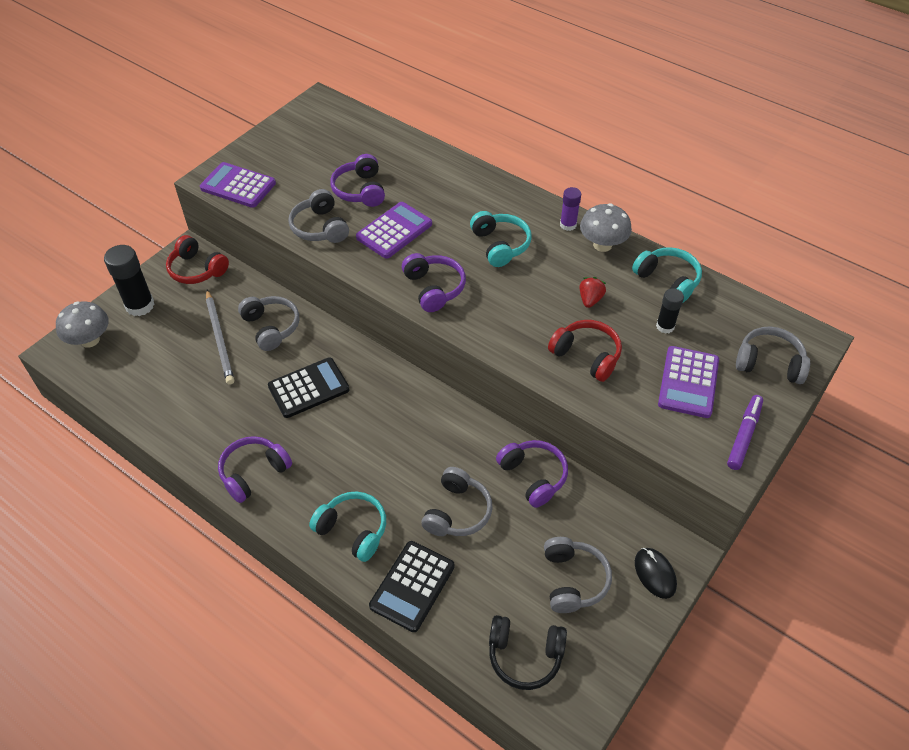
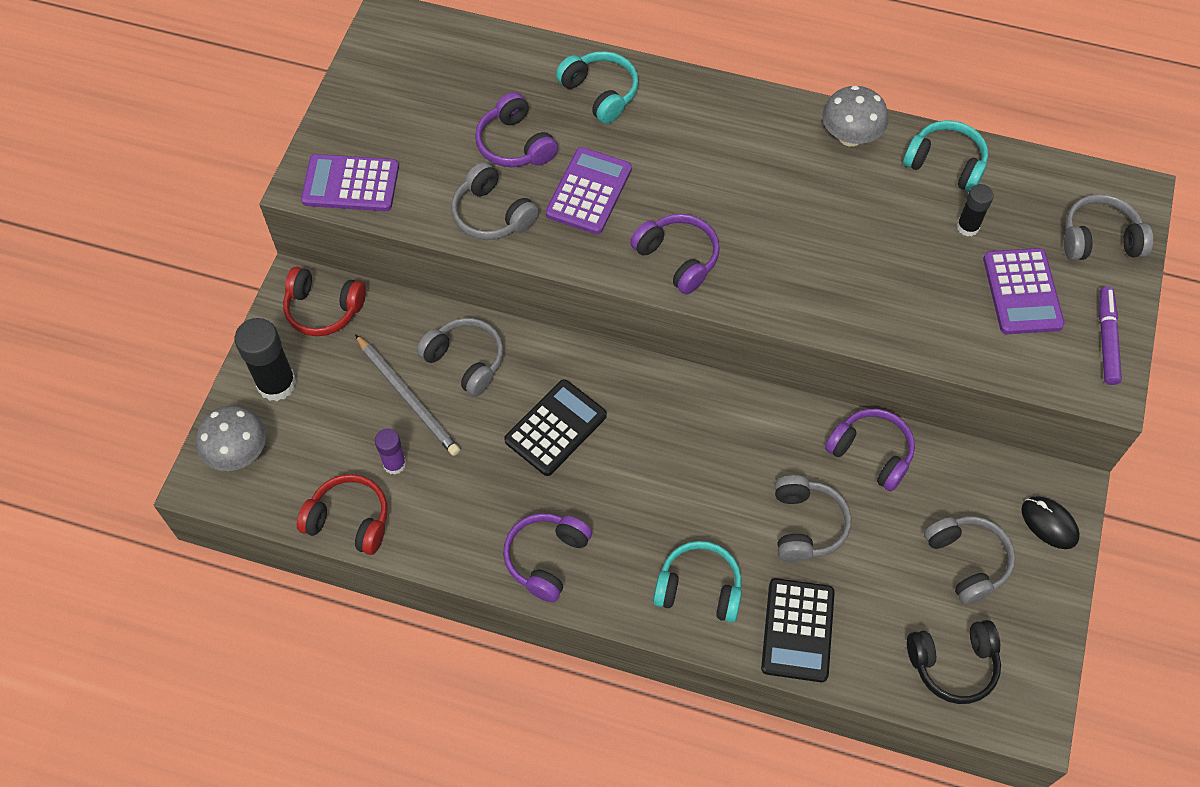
camera: 20 degrees left, 10 degrees up
(500, 245) = (729, 173): turquoise headphones -> turquoise headphones (600, 93)
(568, 225) = (797, 120): purple glue stick -> purple glue stick (394, 464)
(586, 356) = (896, 294): red headphones -> red headphones (349, 520)
(590, 299) = (868, 217): red strawberry -> none

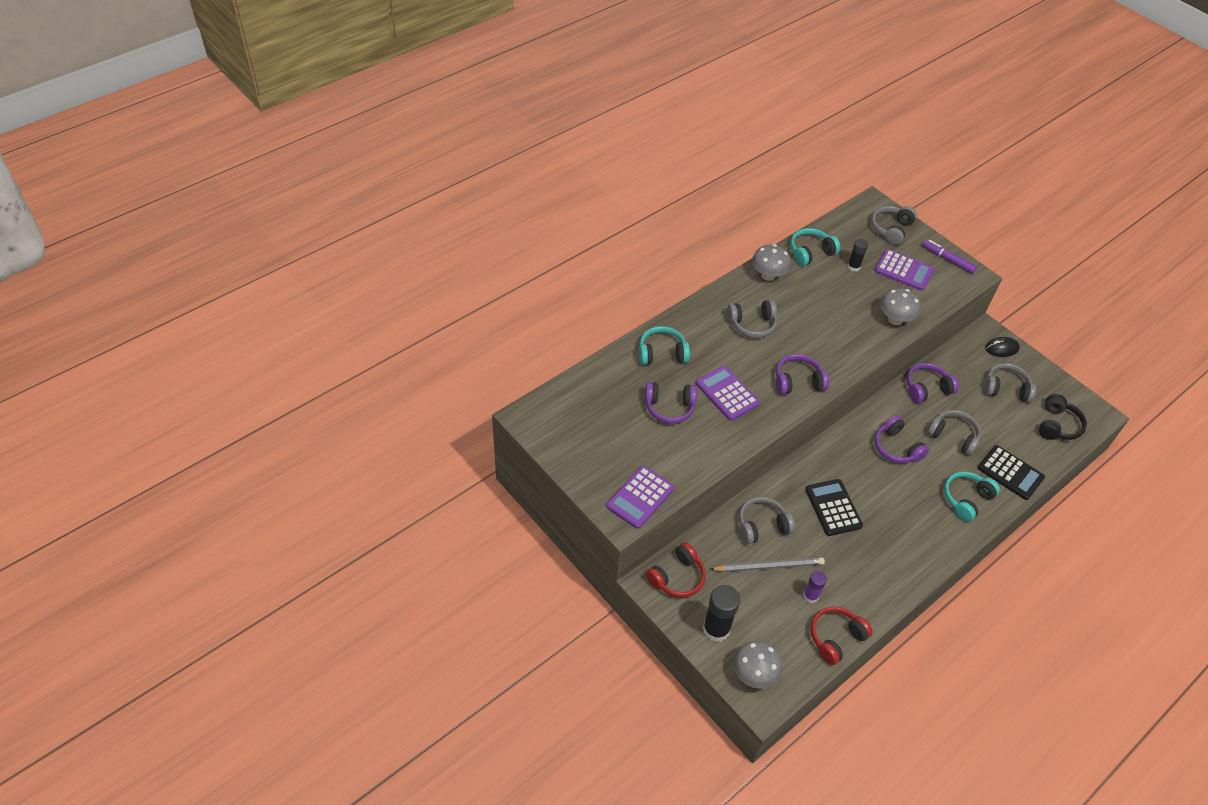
camera: 60 degrees left, 10 degrees down
(492, 214) = (712, 443): grey headphones -> grey headphones (752, 324)
(546, 559) = (913, 555): purple headphones -> purple headphones (896, 448)
(906, 322) = (895, 319): none -> grey mushroom

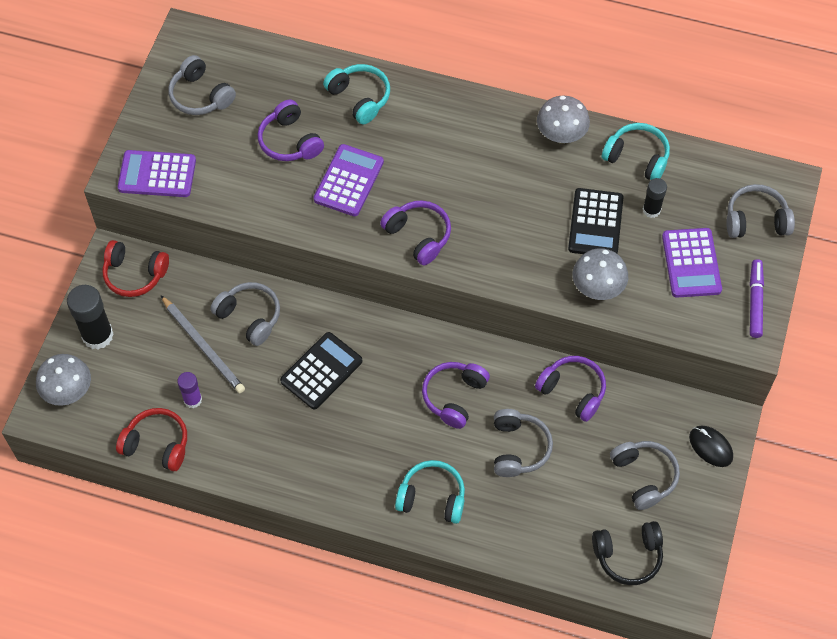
camera: 60 degrees right, 10 degrees up
(752, 324) = (470, 156): grey headphones -> grey headphones (201, 95)
(1010, 473) = (508, 530): black calculator -> black calculator (595, 223)

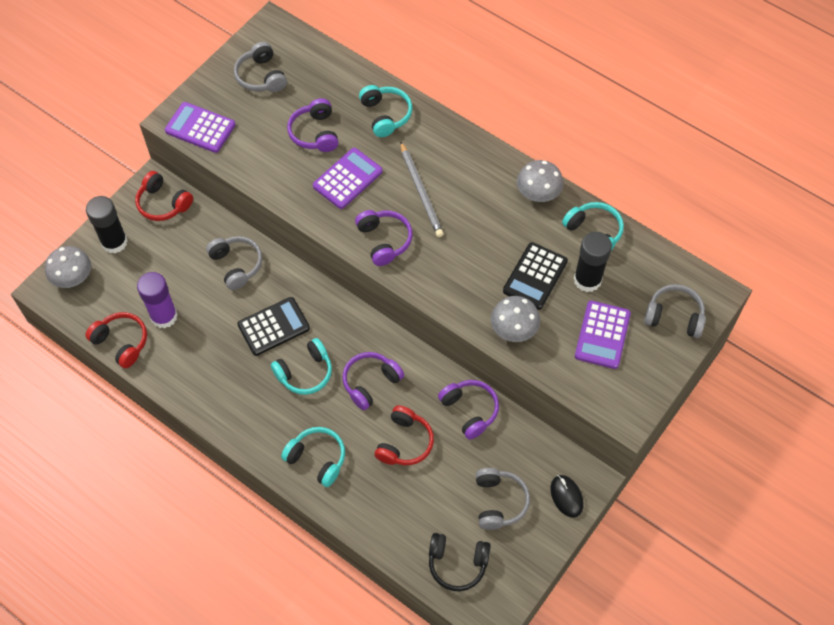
camera: 20 degrees right, 0 degrees up
(192, 400) = (164, 316): purple glue stick -> purple glue stick, size x1.74
(203, 346) = (190, 277): grey pencil -> grey pencil (421, 191)
(378, 409) = (305, 372): none -> turquoise headphones
(518, 448) = (404, 442): grey headphones -> red headphones
(651, 210) = (587, 280): black glue stick -> black glue stick, size x1.74
(755, 301) = (644, 385): purple marker -> none

